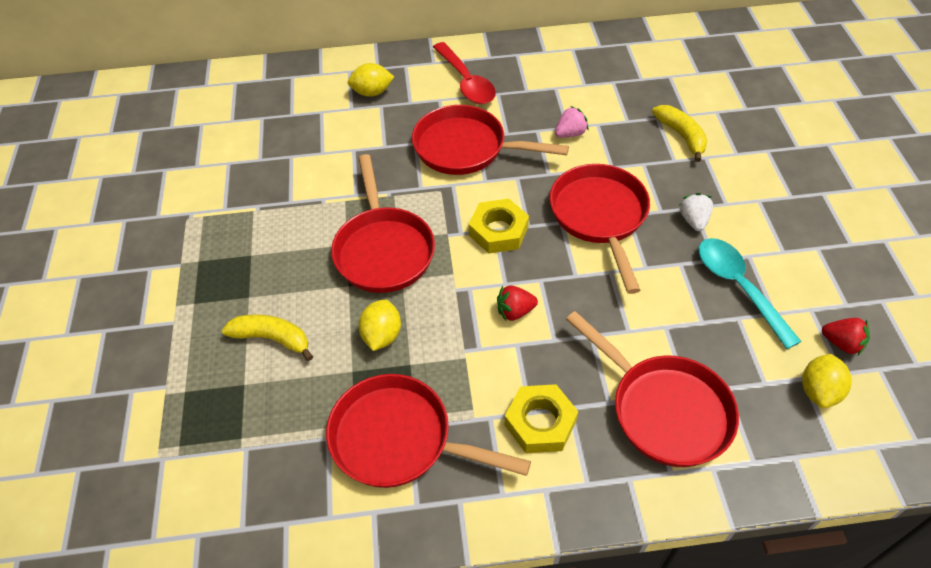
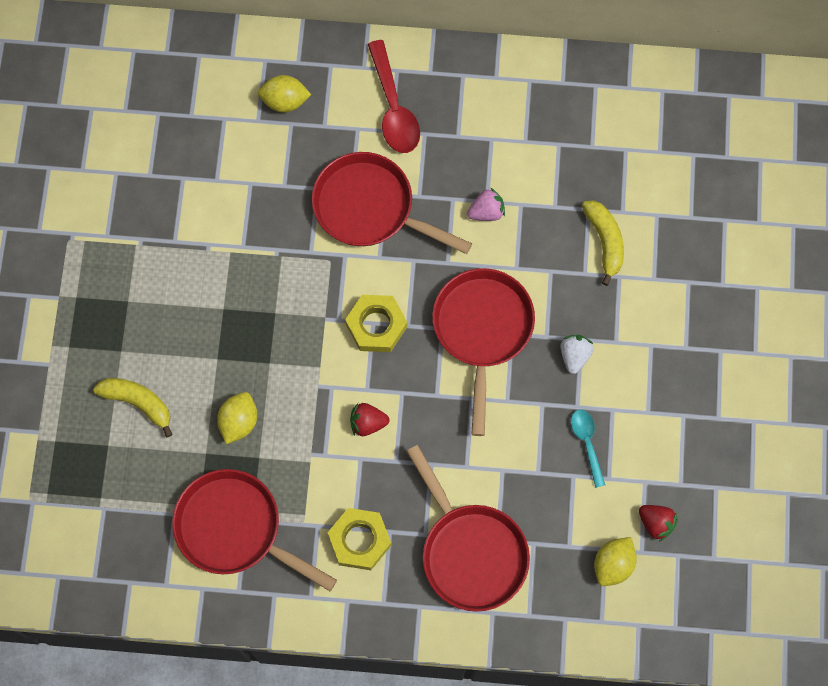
camera: 10 degrees right, 20 degrees up
(383, 249) = (258, 323): red pan -> none
(738, 287) = (587, 443): turquoise spoon -> turquoise spoon, size x0.59

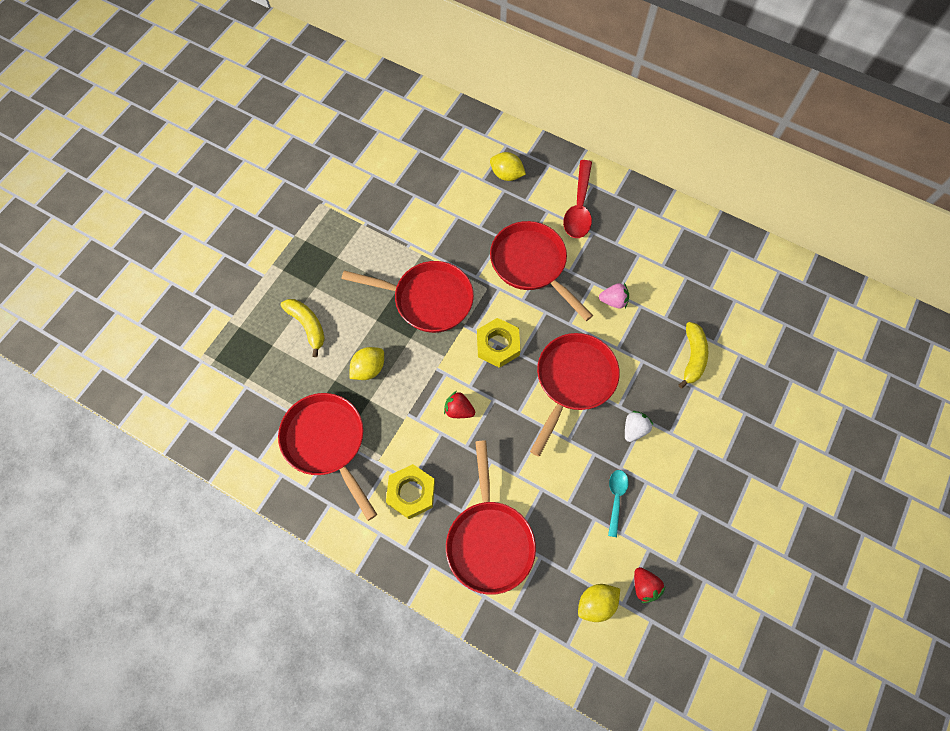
camera: 25 degrees right, 5 degrees down
(266, 306) = (427, 299): none -> red pan

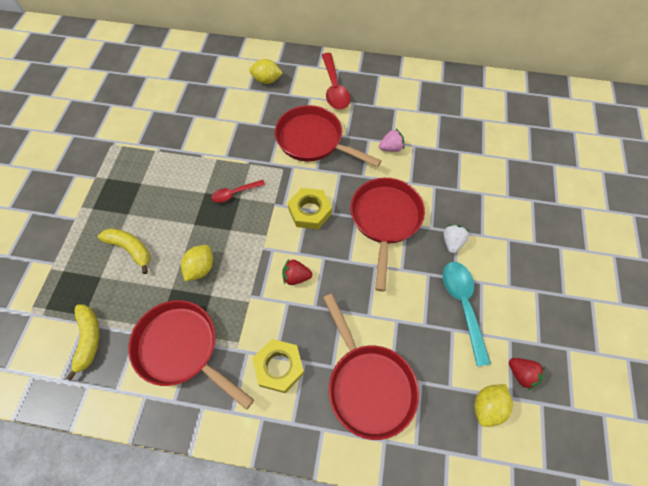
camera: 20 degrees left, 5 degrees down
(427, 299) = (234, 193): red pan -> red spoon
(616, 498) = (463, 305): turquoise spoon -> turquoise spoon, size x1.70
(692, 357) = (472, 171): yellow banana -> yellow banana (89, 339)

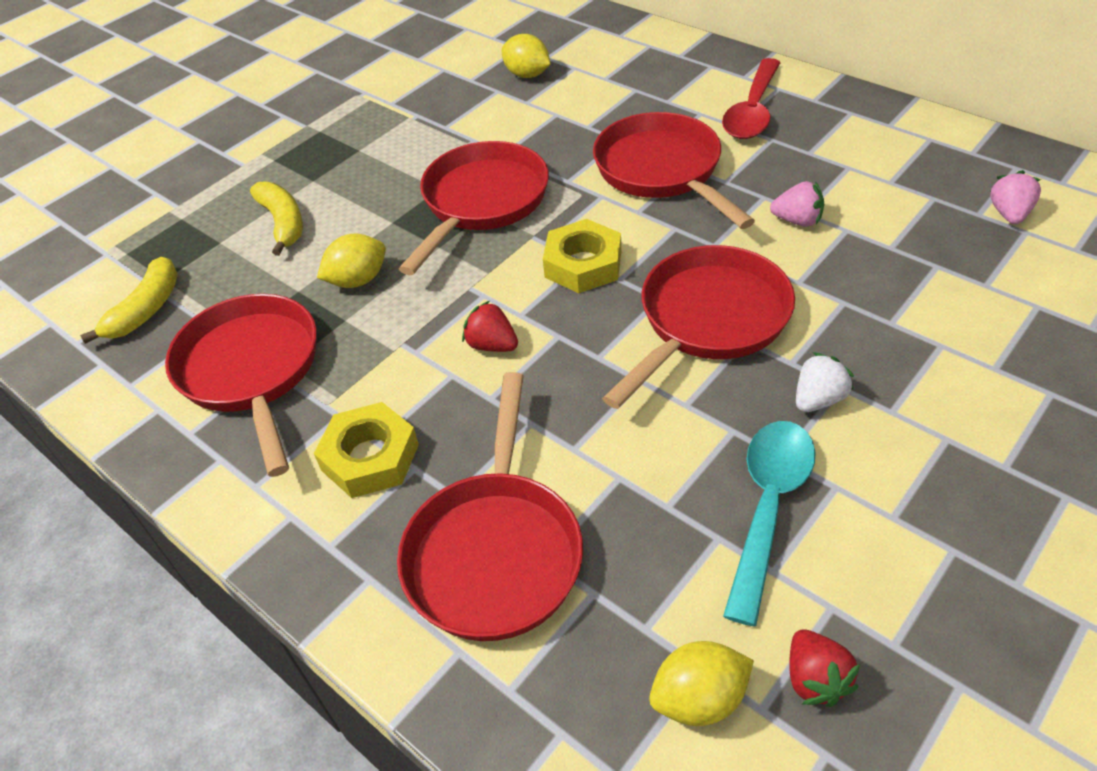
camera: 35 degrees right, 15 degrees down
(234, 193) = (481, 203): red spoon -> red pan
(267, 80) = (643, 74): yellow lemon -> yellow lemon (527, 75)
(473, 112) = (1009, 214): none -> pink strawberry

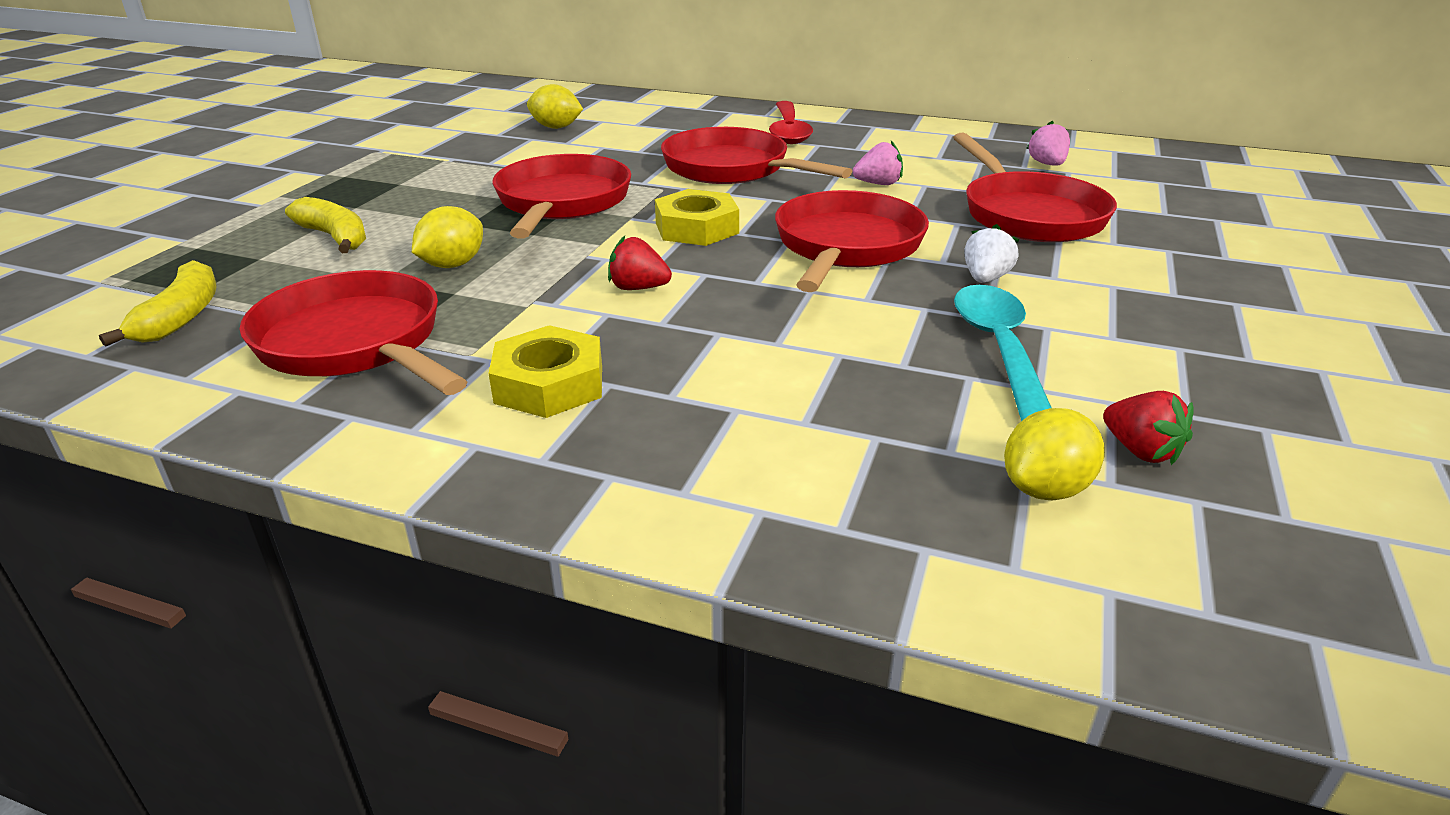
camera: 25 degrees left, 15 degrees down
(495, 551) = (746, 426): red pan -> red pan (1028, 214)

